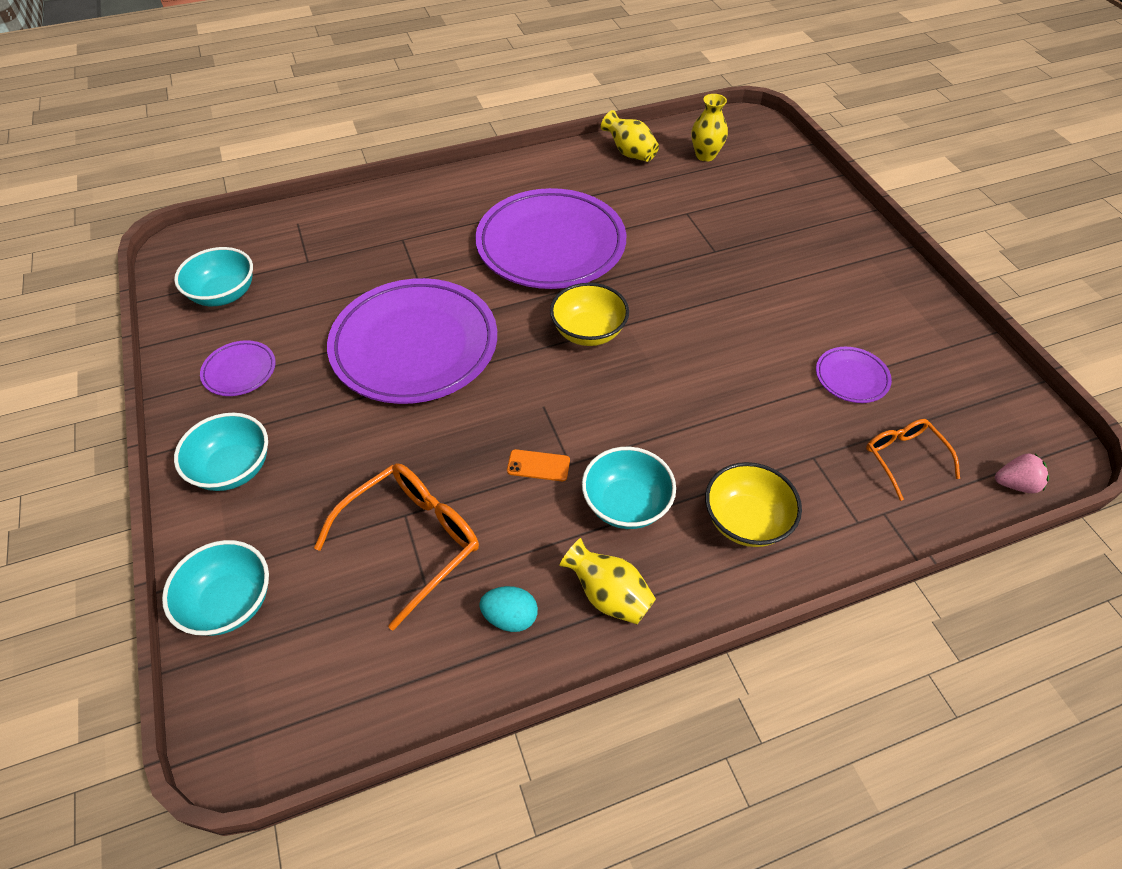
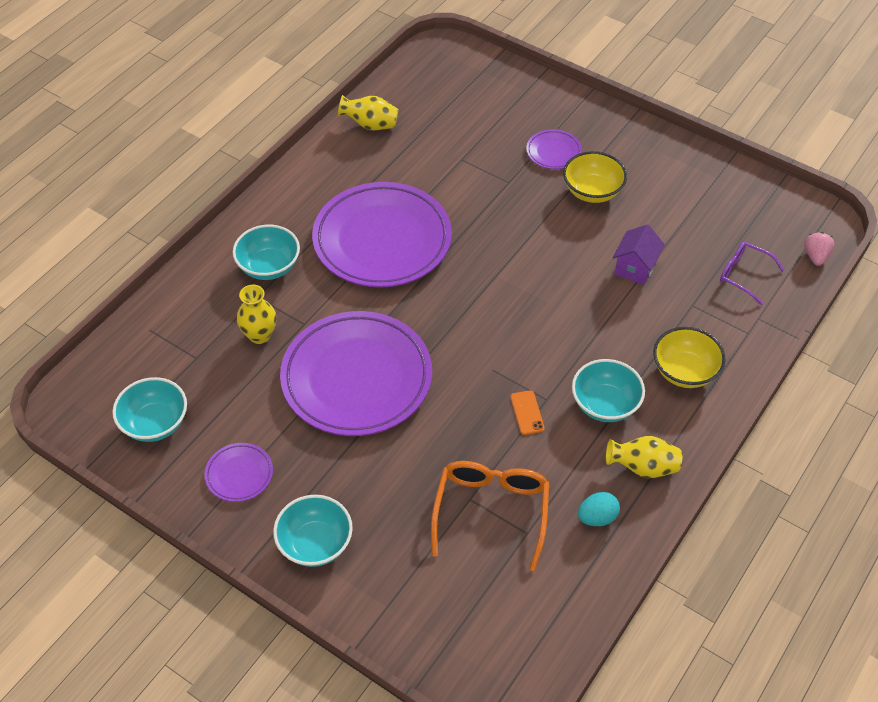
camera: 35 degrees left, 0 degrees up
(230, 602) = (410, 625): turquoise bowl -> turquoise bowl (269, 266)
(538, 465) = (527, 413): orange phone -> orange phone turned 75 degrees counterclockwise
(588, 332) = (474, 296): yellow bowl -> yellow bowl (592, 191)
(705, 155) = (432, 99): yellow vase -> yellow vase (259, 335)
(779, 388) = (635, 268): none -> purple house
(851, 378) = (673, 235): purple plate -> purple plate (553, 152)
(903, 458) = (743, 275): orange glasses -> purple glasses
(1015, 484) = (815, 256): pink strawberry -> pink strawberry turned 45 degrees counterclockwise

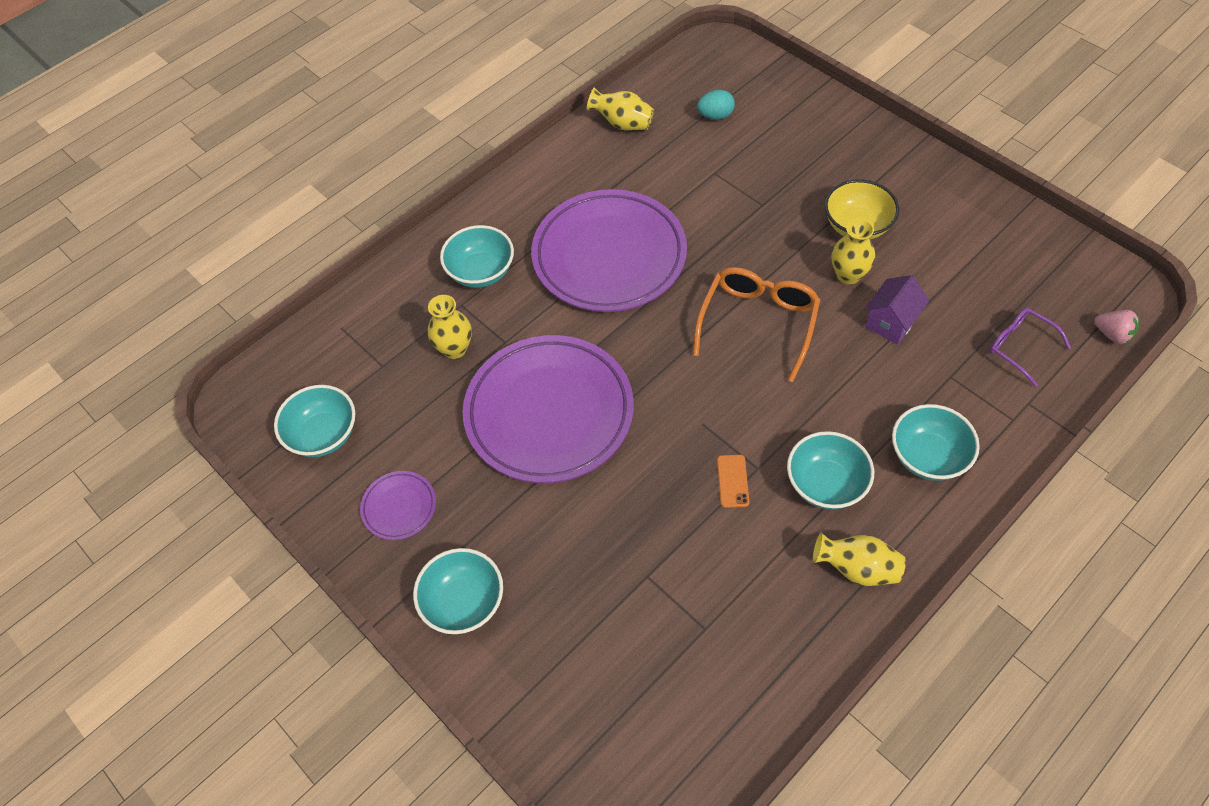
camera: 15 degrees right, 5 degrees up
(491, 511) = (669, 595): orange glasses -> orange glasses (758, 323)
(553, 152) = (820, 175): purple plate -> none
(592, 233) = (848, 275): none -> yellow vase
(597, 517) = (791, 623): turquoise egg -> turquoise egg (715, 116)
(684, 371) = (928, 456): yellow bowl -> turquoise bowl
(815, 256) = (1112, 334): pink strawberry -> pink strawberry turned 105 degrees clockwise

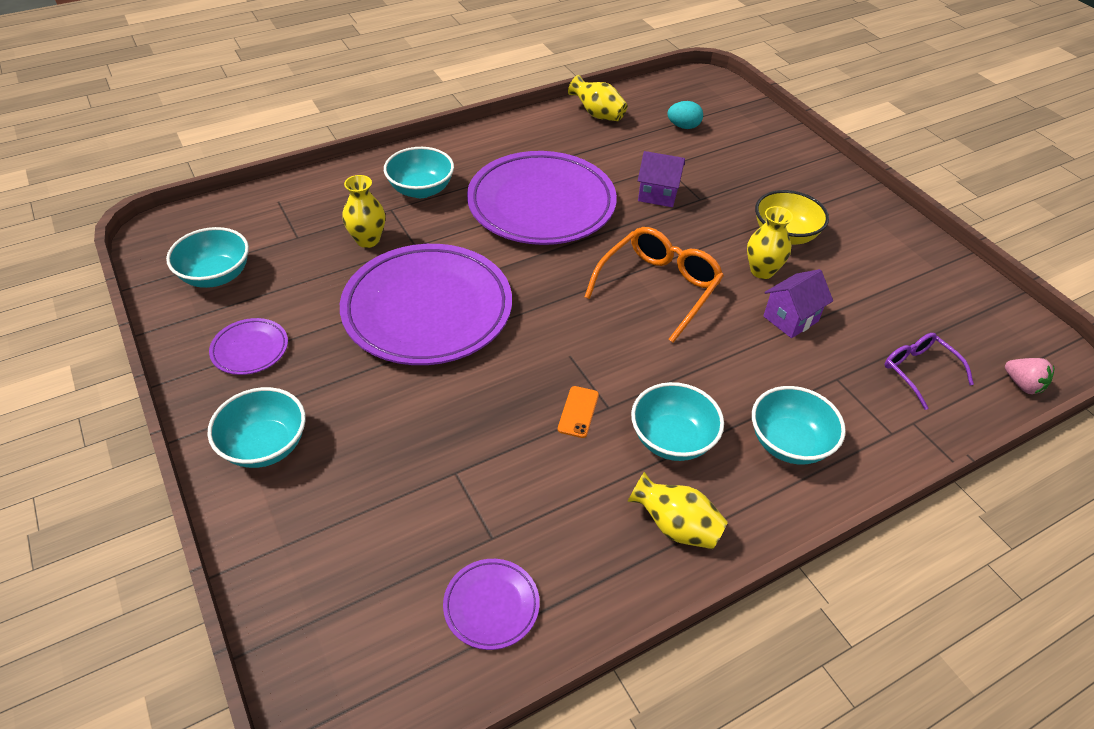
camera: 10 degrees right, 10 degrees down
(719, 211) = (658, 194): none -> purple house
(729, 690) = (491, 606): none -> purple plate

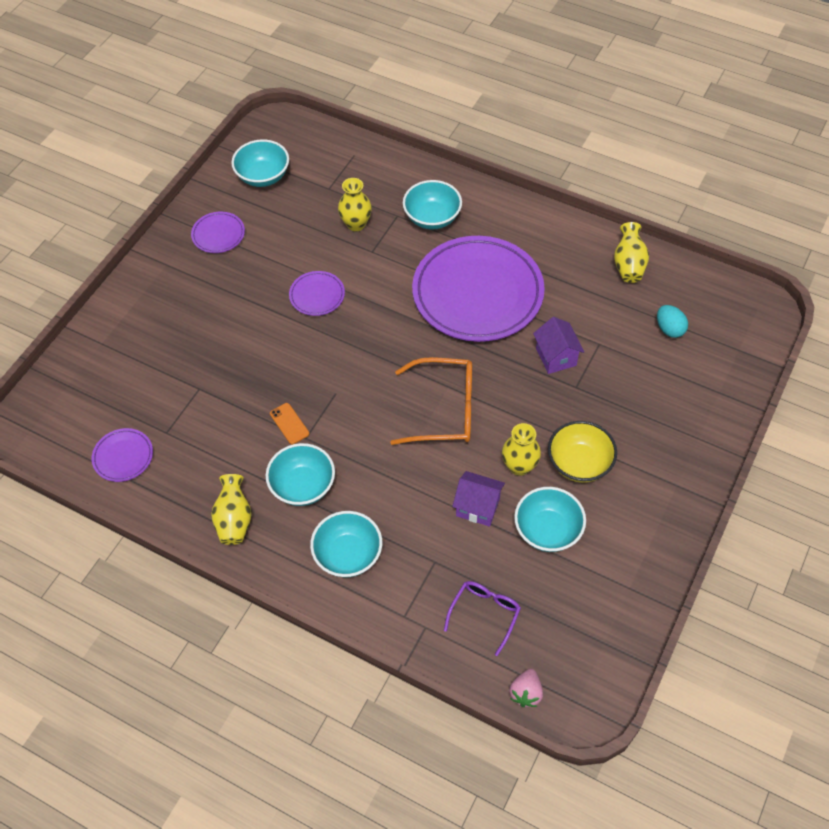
camera: 60 degrees right, 10 degrees up
(265, 446) = (157, 291): turquoise bowl -> turquoise bowl (547, 530)
(427, 310) = (317, 295): purple plate -> purple plate, size x0.43
(578, 412) = (289, 423): orange phone -> orange phone turned 75 degrees clockwise

